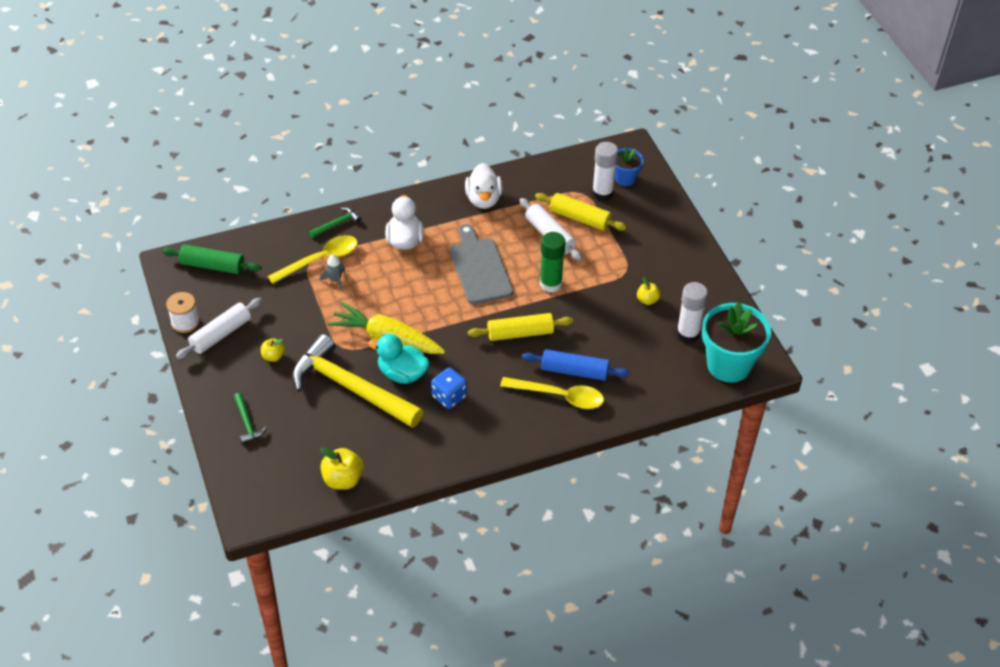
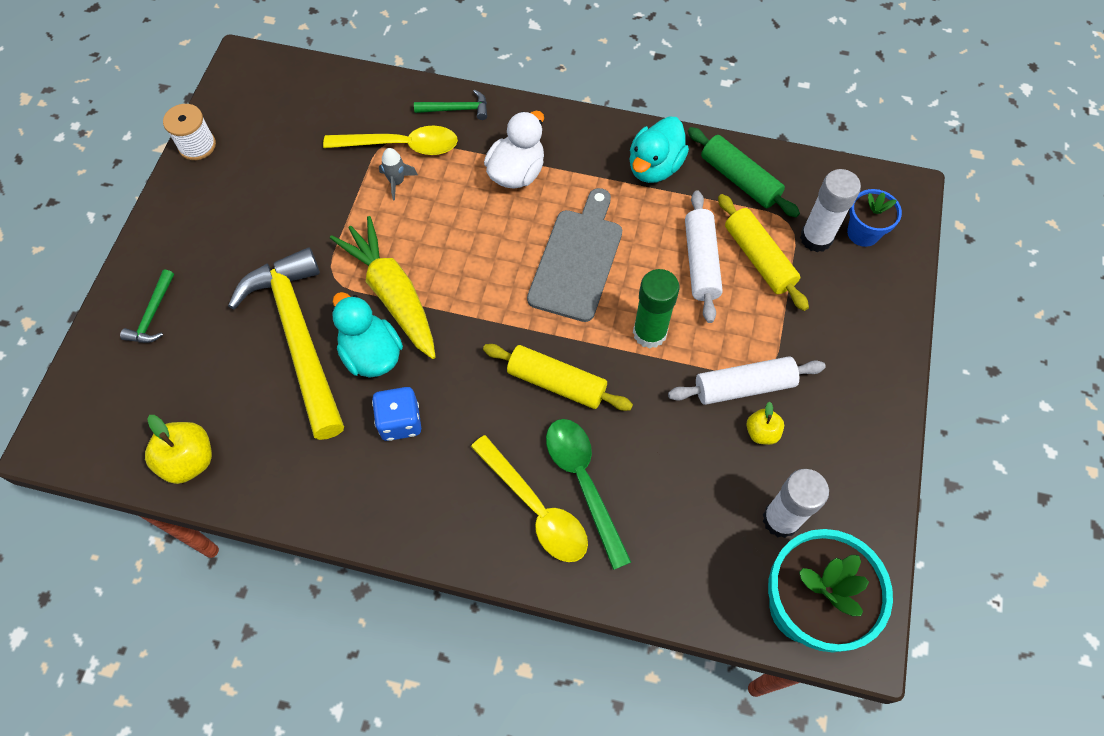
camera: 35 degrees right, 15 degrees up
(212, 266) = (282, 90): green rolling pin -> green rolling pin (739, 179)
(221, 334) = (220, 182): white rolling pin -> white rolling pin (743, 386)
(273, 356) = (250, 243): yellow apple -> none
(483, 199) = (654, 167): white duck -> turquoise duck
(574, 371) = (583, 483): blue rolling pin -> green spoon

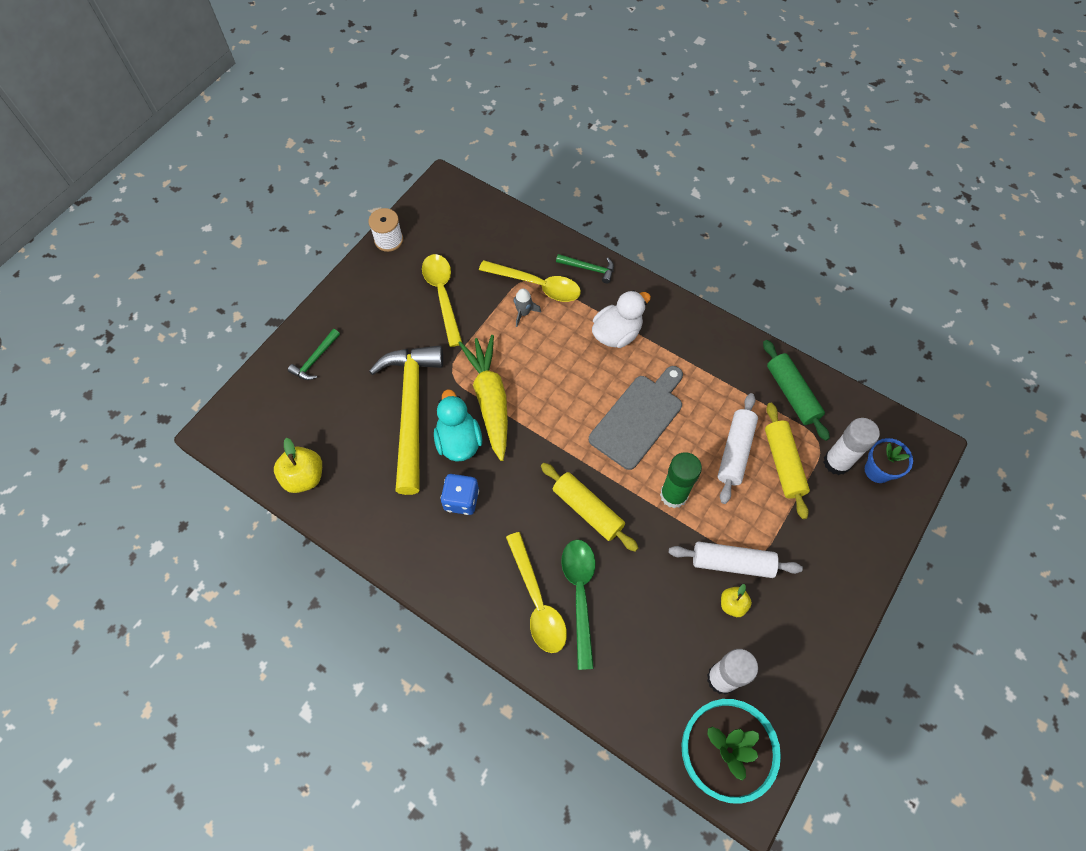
camera: 20 degrees right, 0 degrees up
(289, 190) = (442, 295): none -> yellow spoon
(654, 167) = (727, 362): turquoise duck -> none

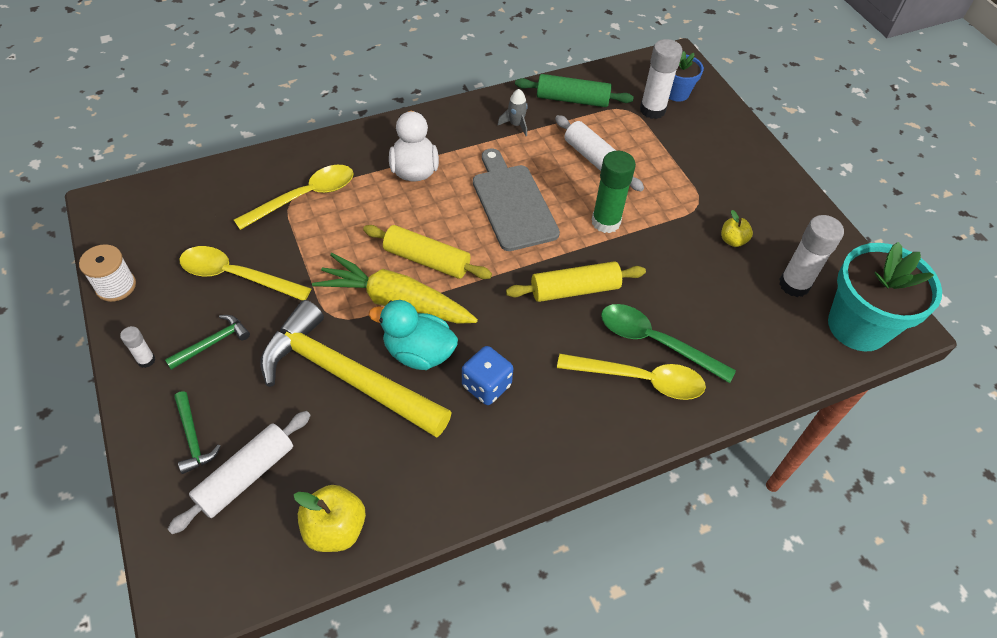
camera: 60 degrees left, 10 degrees down
(349, 296) = (146, 360): none -> white glue stick
(523, 313) = (325, 223): grey rocket -> grey rocket (516, 125)
(589, 269) = (327, 151): green hammer -> green hammer (213, 343)
(732, 562) = (695, 220): white rolling pin -> white rolling pin (246, 476)
(783, 463) = (630, 139): yellow rolling pin -> yellow rolling pin (427, 260)

